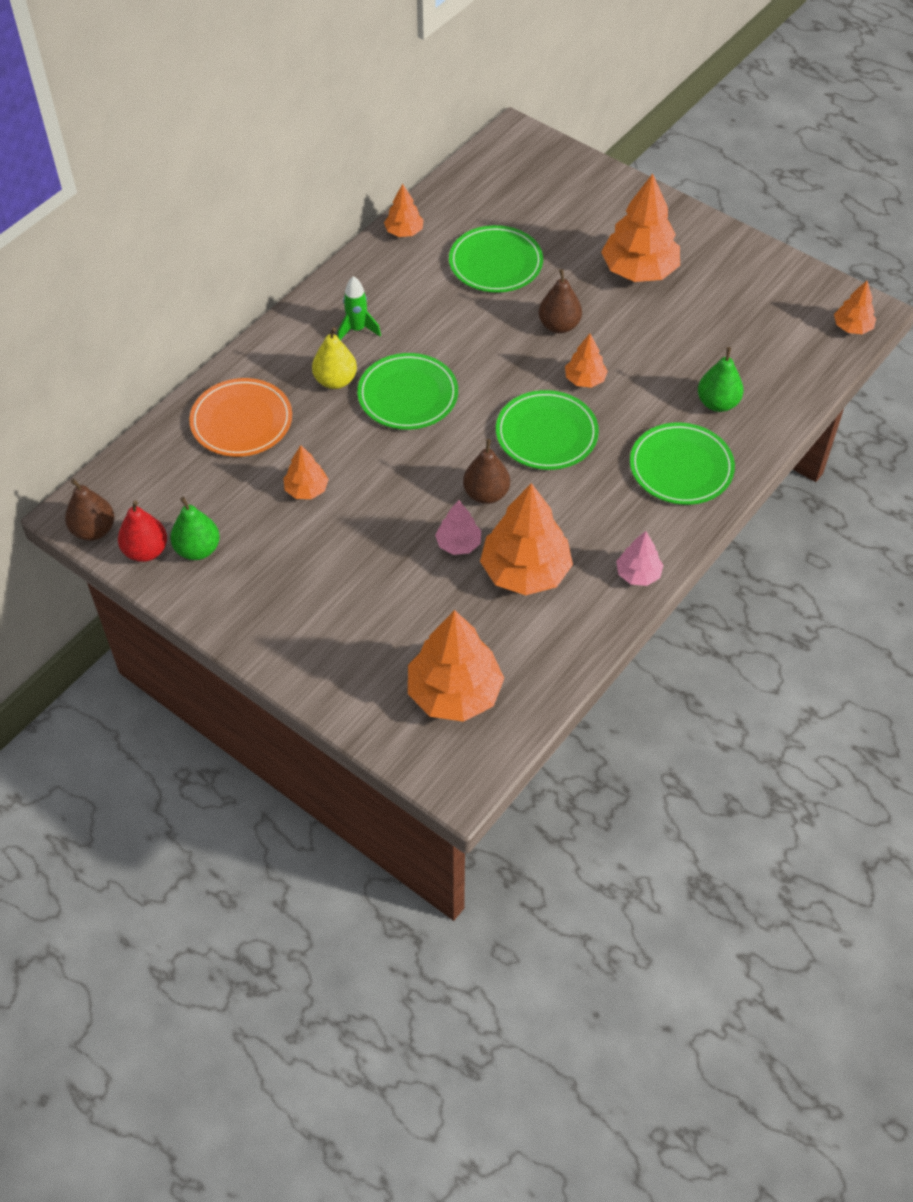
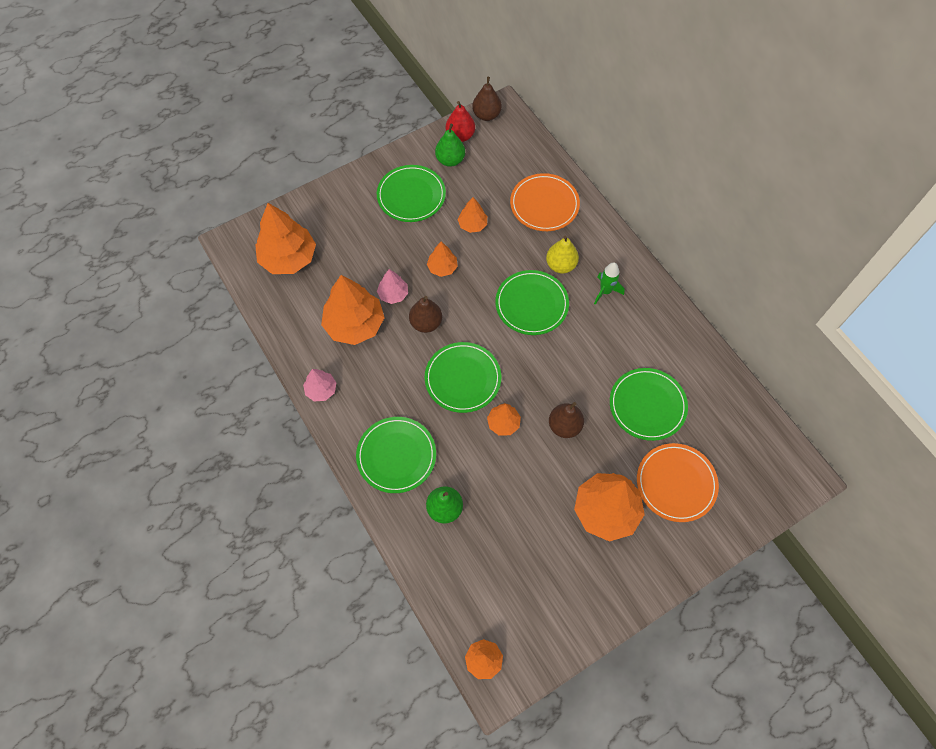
camera: 110 degrees right, 10 degrees up
(281, 577) = (411, 195): none -> green plate
(404, 232) = (701, 352): orange tree -> orange tree (442, 267)
(576, 224) = (676, 483): none -> orange plate

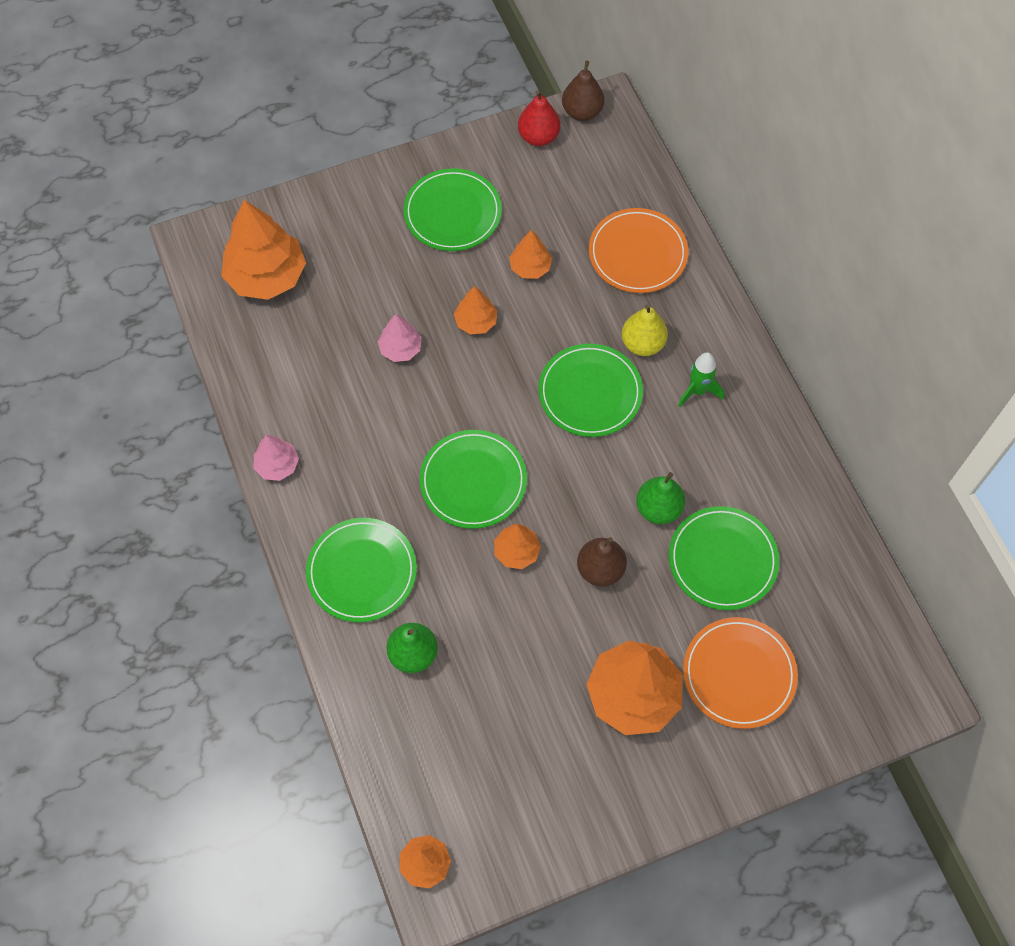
camera: 10 degrees right, 0 degrees up
(355, 324) = (340, 382): orange tree -> none
(426, 323) = (438, 396): brown pear -> none
(450, 160) = (517, 170): green pear -> green pear (658, 508)

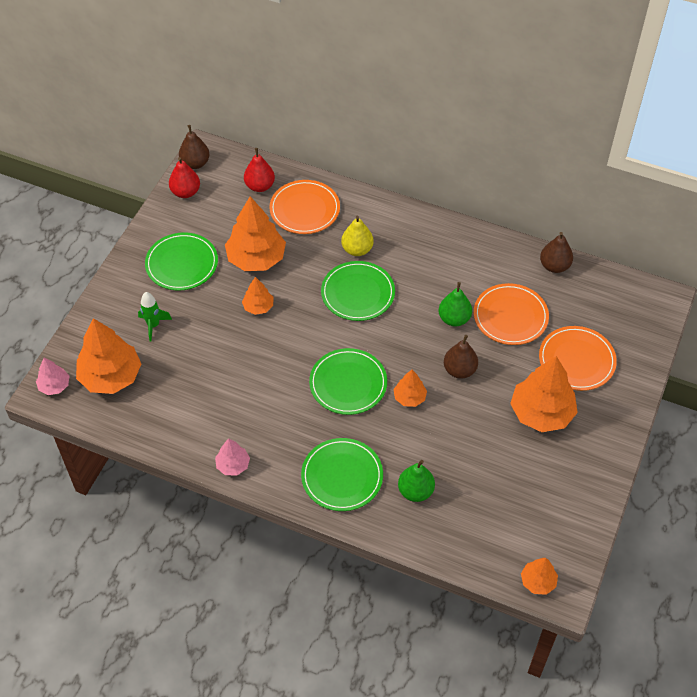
camera: 45 degrees left, 10 degrees down
(400, 348) = (233, 352): pink tree -> pink tree (54, 386)
(530, 267) = (256, 258): orange tree -> orange tree, size x1.95
(620, 189) = (260, 186): none -> red pear
(698, 391) = (409, 250): green rocket -> green rocket (153, 325)
(722, 560) = (510, 316): green plate -> orange plate
(839, 546) = (554, 266): none -> brown pear

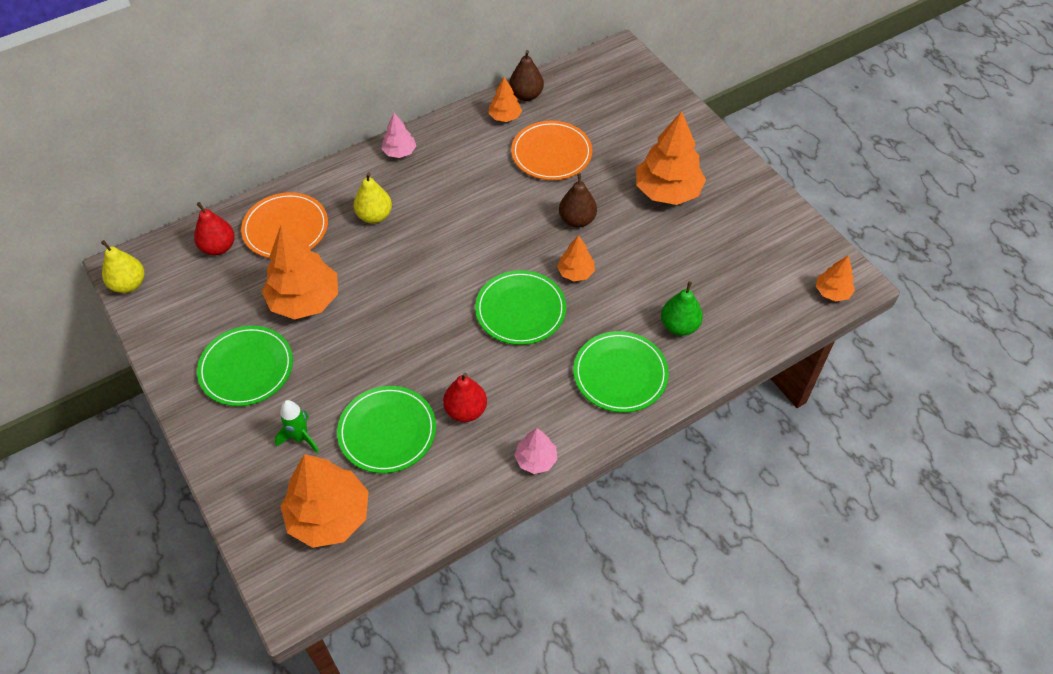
camera: 55 degrees left, 0 degrees up
(54, 386) = (290, 582): pink tree -> pink tree (399, 152)
(185, 192) = (157, 313): red pear -> red pear (466, 410)
(195, 163) = (129, 284): brown pear -> yellow pear
(258, 306) = (365, 331): orange tree -> orange tree (505, 117)
(358, 293) = (425, 244): green plate -> green plate (387, 431)
(454, 319) = (519, 192): green pear -> none
(576, 360) = (634, 138): orange plate -> none

